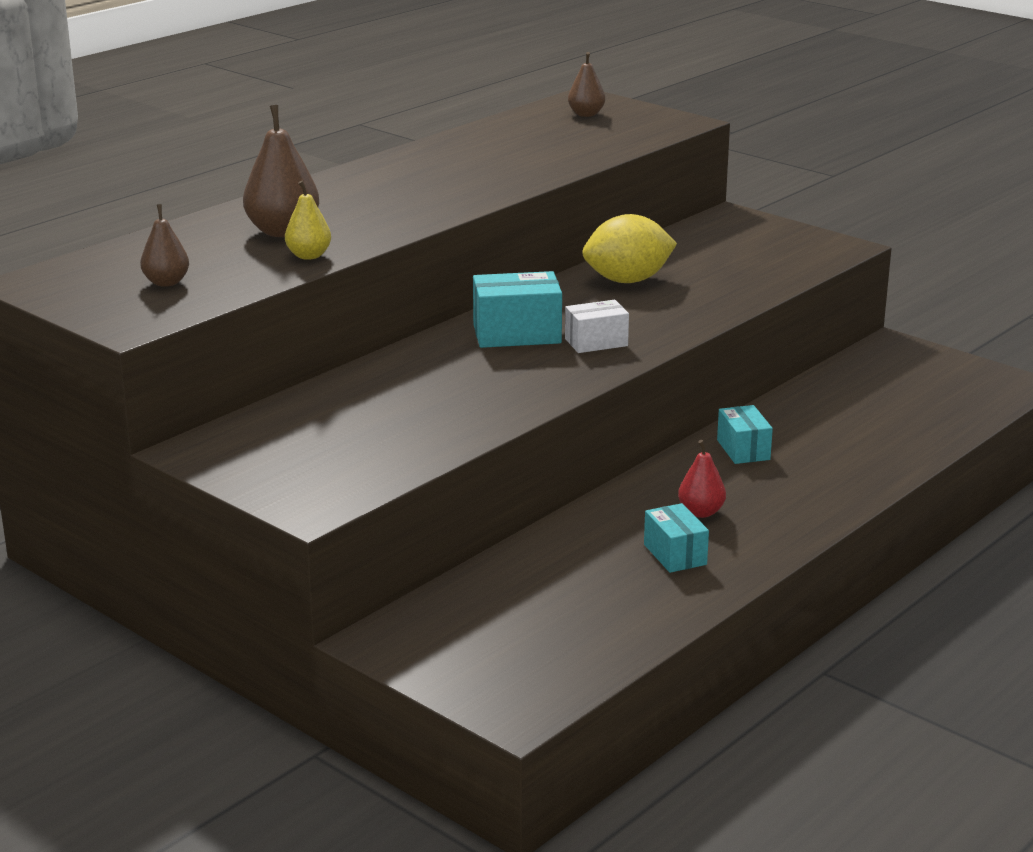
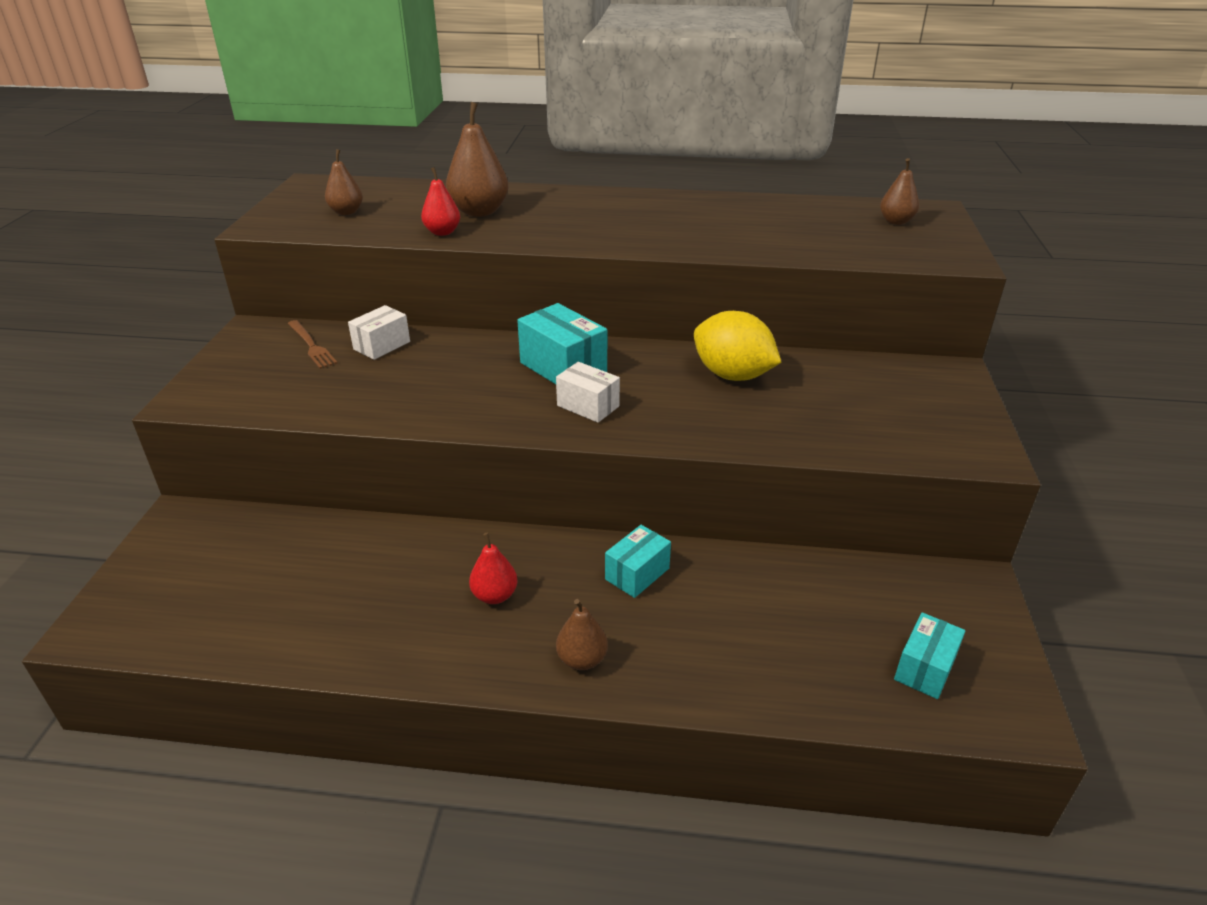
camera: 55 degrees right, 10 degrees up
(287, 428) = (311, 346): none -> brown fork
(309, 256) = (442, 232): yellow pear -> red pear
(344, 396) = (382, 345): none -> white box
(675, 554) = (405, 611): turquoise box -> turquoise box (925, 668)
(815, 499) = (582, 659): none -> brown pear

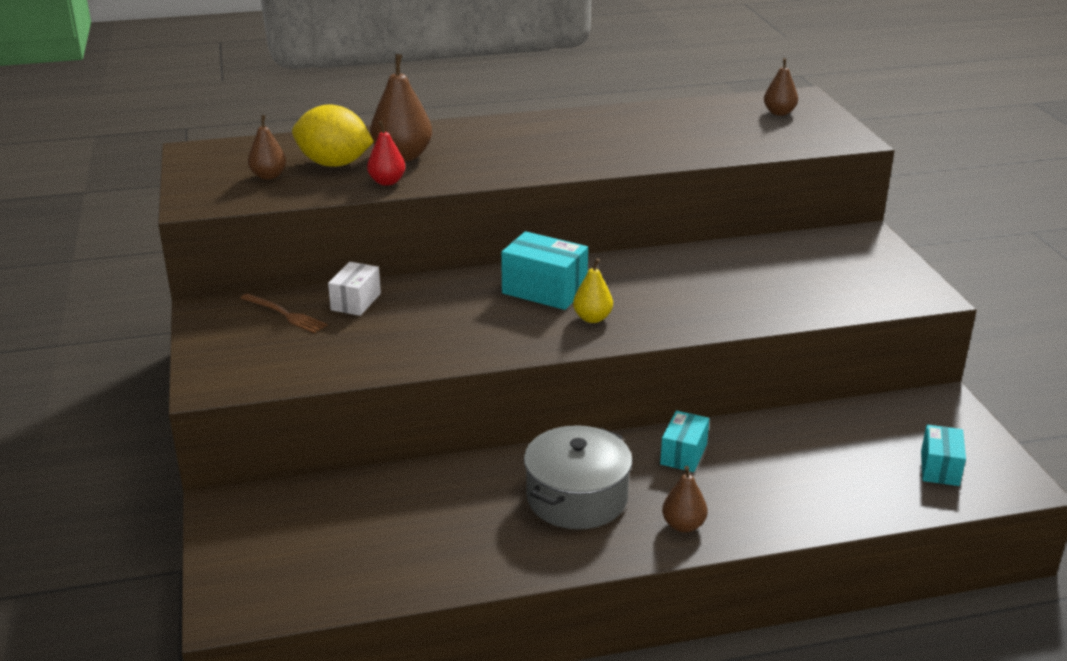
camera: 20 degrees left, 5 degrees down
(495, 595) = (577, 498): red pear -> grey pot
(588, 406) = (592, 318): white box -> yellow pear
(732, 375) = (695, 270): yellow lemon -> yellow lemon (334, 164)

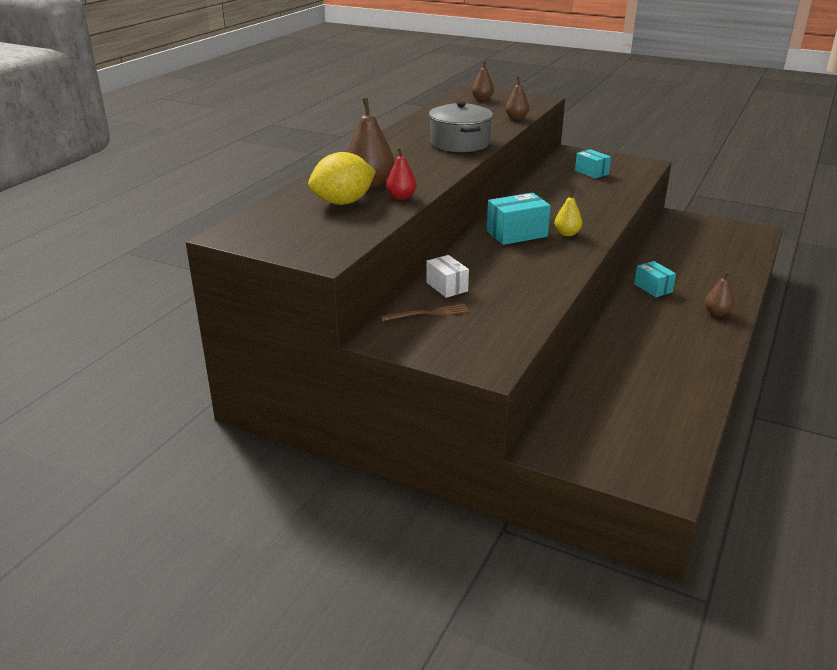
camera: 50 degrees left, 0 degrees up
(269, 176) = (324, 224): brown pear -> brown pear (516, 118)
(577, 498) = (662, 330): grey pot -> grey pot (460, 143)
(940, 468) = (729, 240): turquoise box -> turquoise box (591, 172)

